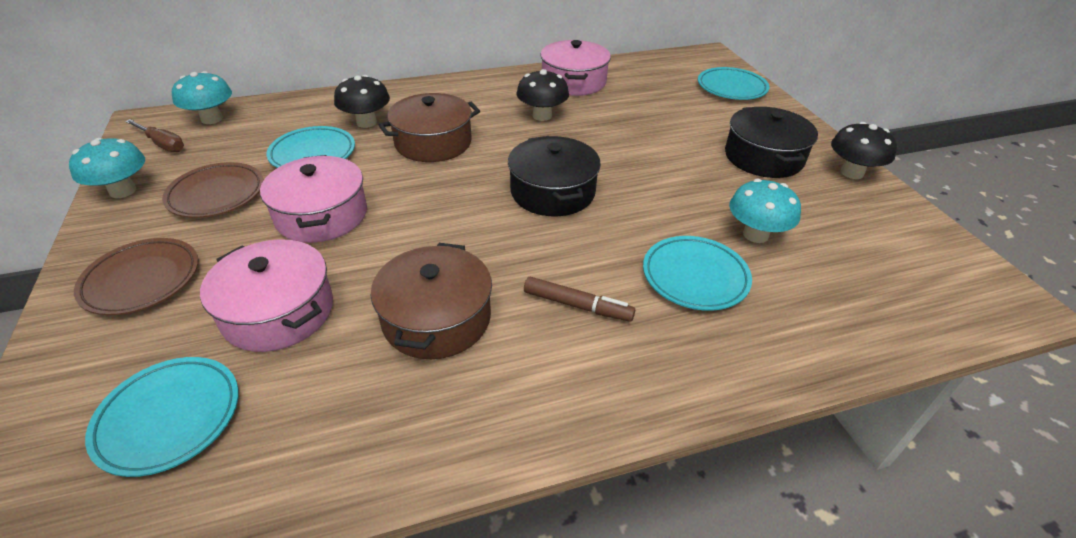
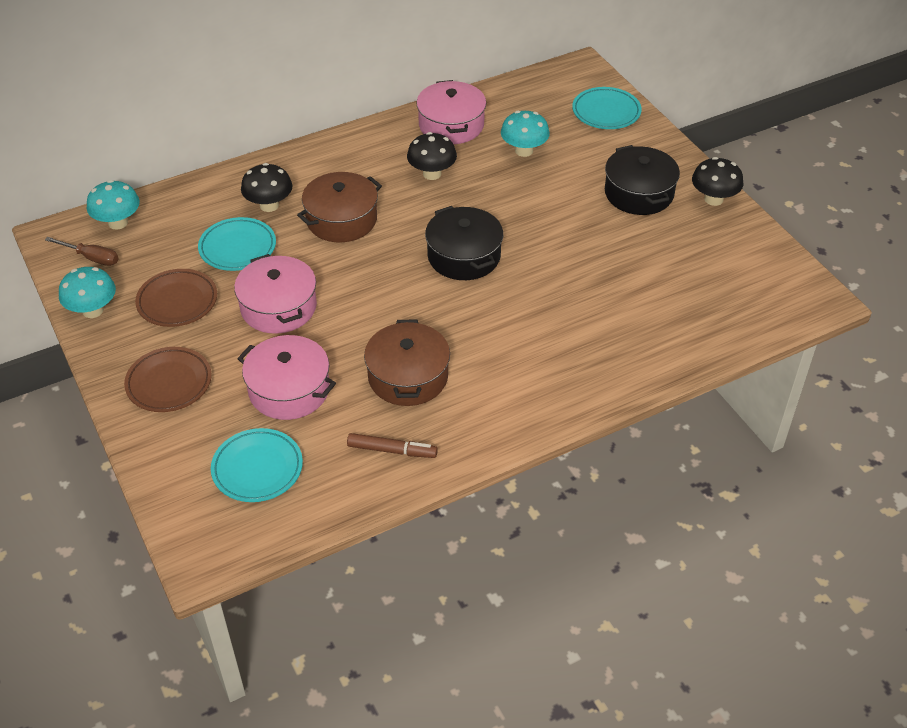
camera: 10 degrees left, 5 degrees up
(576, 305) = (507, 351): brown marker -> brown marker (391, 450)
(695, 277) = (590, 315): turquoise plate -> none
(755, 234) = (634, 272): turquoise mushroom -> turquoise mushroom (524, 151)

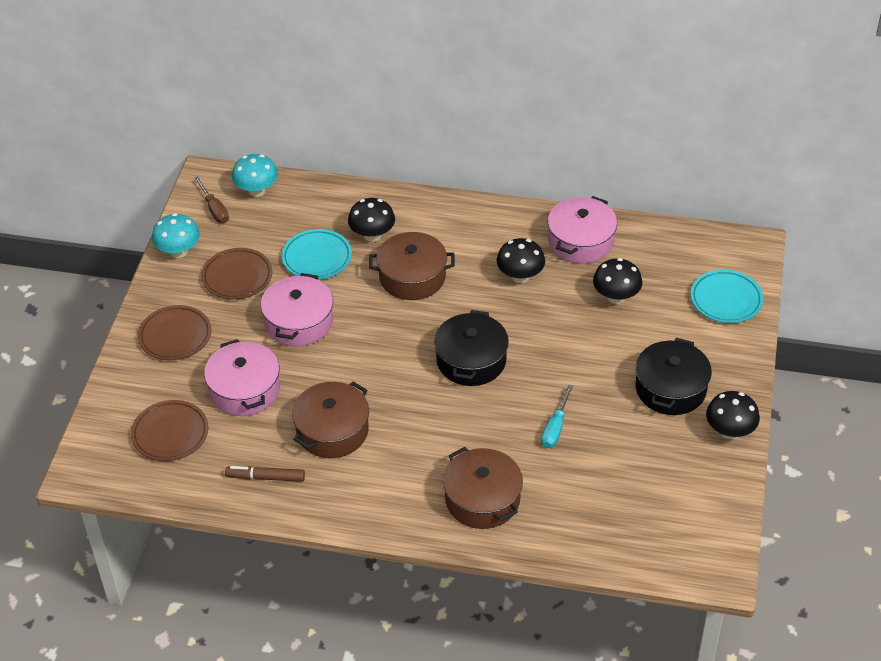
camera: 40 degrees right, 0 degrees up
(257, 469) = (170, 434): turquoise plate -> brown plate
(391, 450) = (266, 477): brown marker -> brown marker turned 135 degrees clockwise
(524, 151) = (616, 297): turquoise mushroom -> black mushroom
(587, 268) = (555, 428): none -> turquoise screwdriver
(593, 355) = (482, 499): none -> brown pot

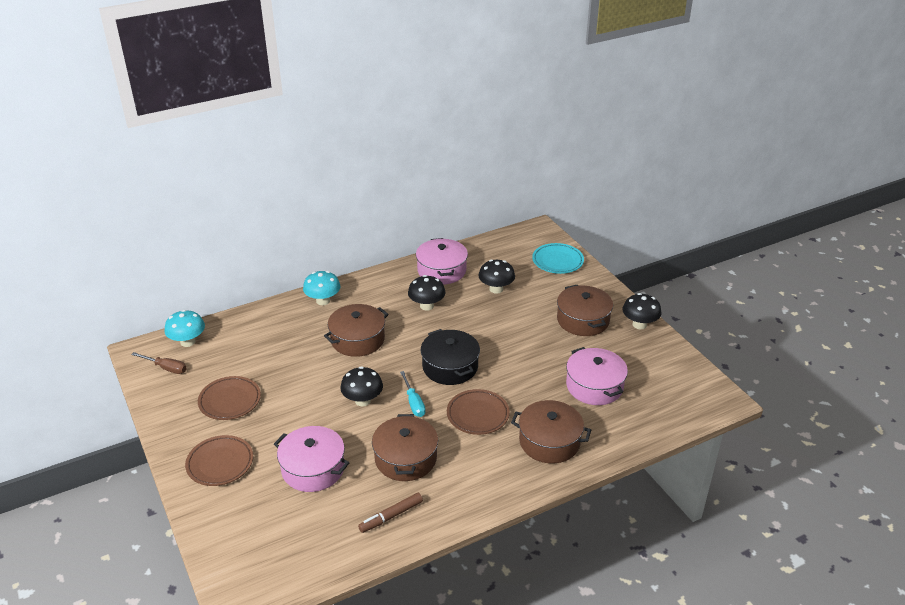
camera: 40 degrees left, 10 degrees down
(170, 434) = (286, 530): brown plate -> brown plate (478, 415)
(178, 251) = (164, 407): turquoise mushroom -> turquoise mushroom (323, 301)
(299, 322) = (307, 405): pink pot -> pink pot (594, 386)
(317, 258) = (278, 361): turquoise plate -> none
(372, 235) = (303, 329): black mushroom -> black mushroom (362, 400)
(555, 428) = (544, 376): turquoise screwdriver -> turquoise screwdriver (413, 402)
(670, 388) = (583, 320): black pot -> brown pot

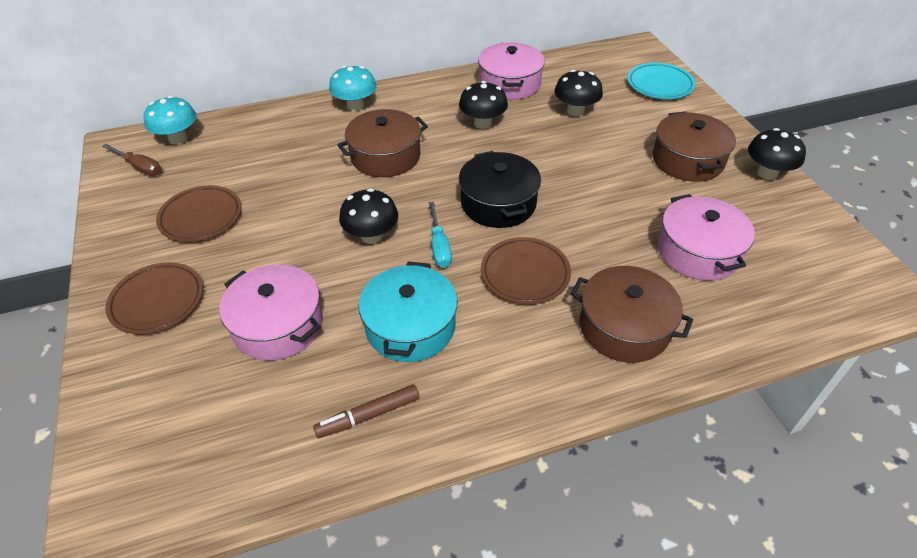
camera: 10 degrees right, 10 degrees up
(405, 458) = (410, 326): brown pot -> turquoise pot

